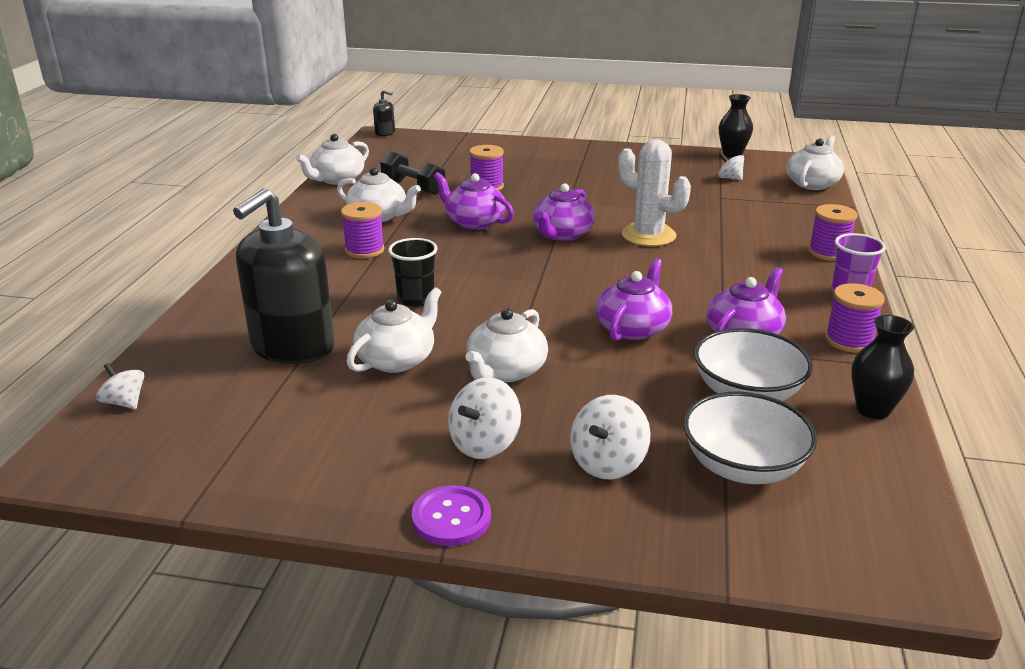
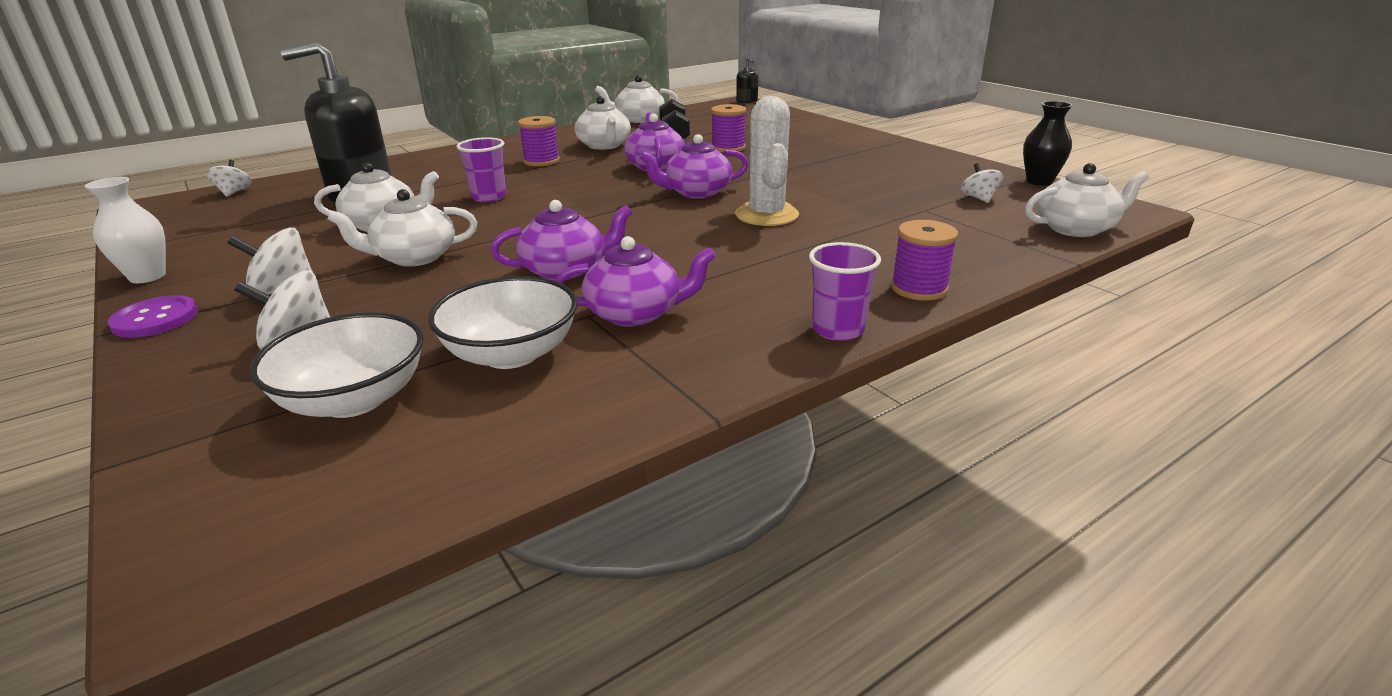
camera: 45 degrees right, 0 degrees up
(321, 502) = (147, 276): none -> white vase
(416, 299) = (489, 197): black cup -> purple cup
(849, 341) = (719, 365): purple spool -> none
(873, 410) = (570, 429): black vase -> none

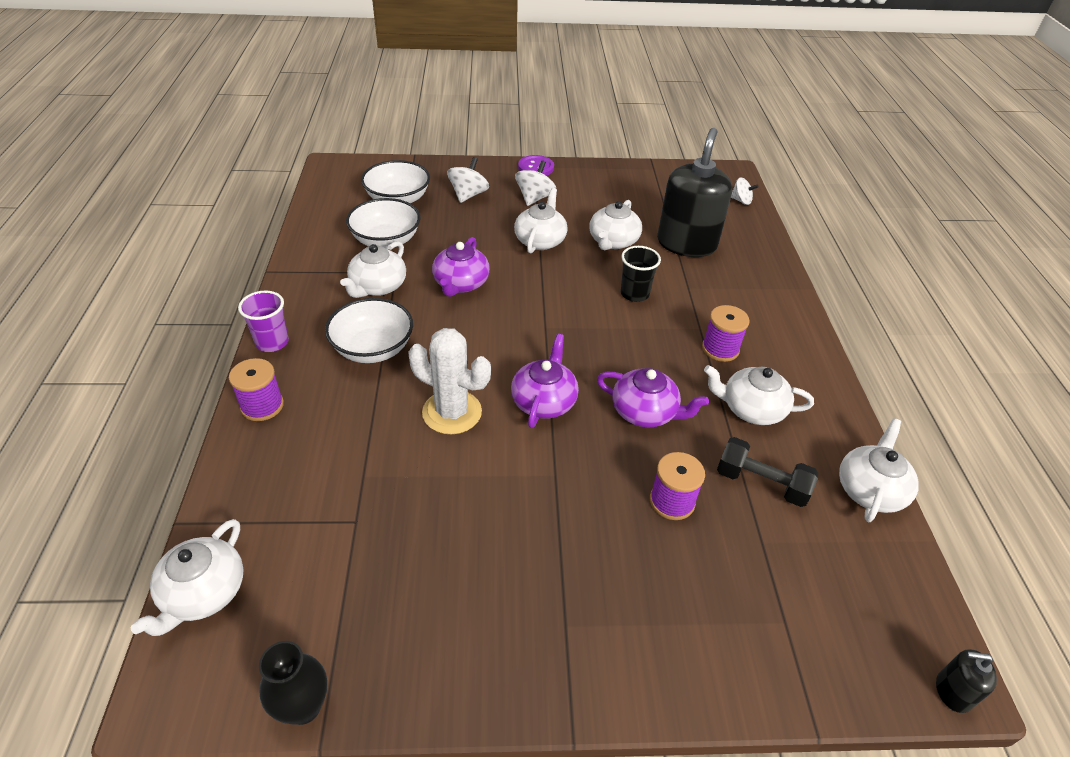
camera: 120 degrees right, 15 degrees up
(147, 276) = (597, 168): white vase -> none
(489, 197) = (634, 294): purple cup -> black cup
(635, 313) = (377, 286): purple teapot -> white teapot
(748, 272) = (373, 349): none -> white bowl
(979, 198) = (330, 590): white spinning top -> none

